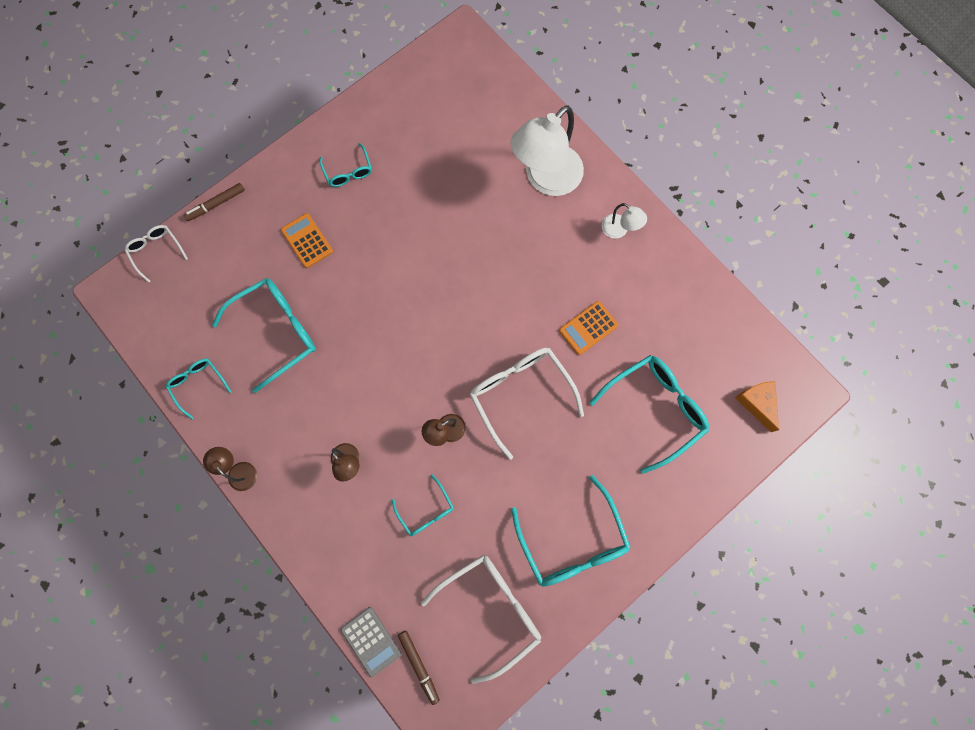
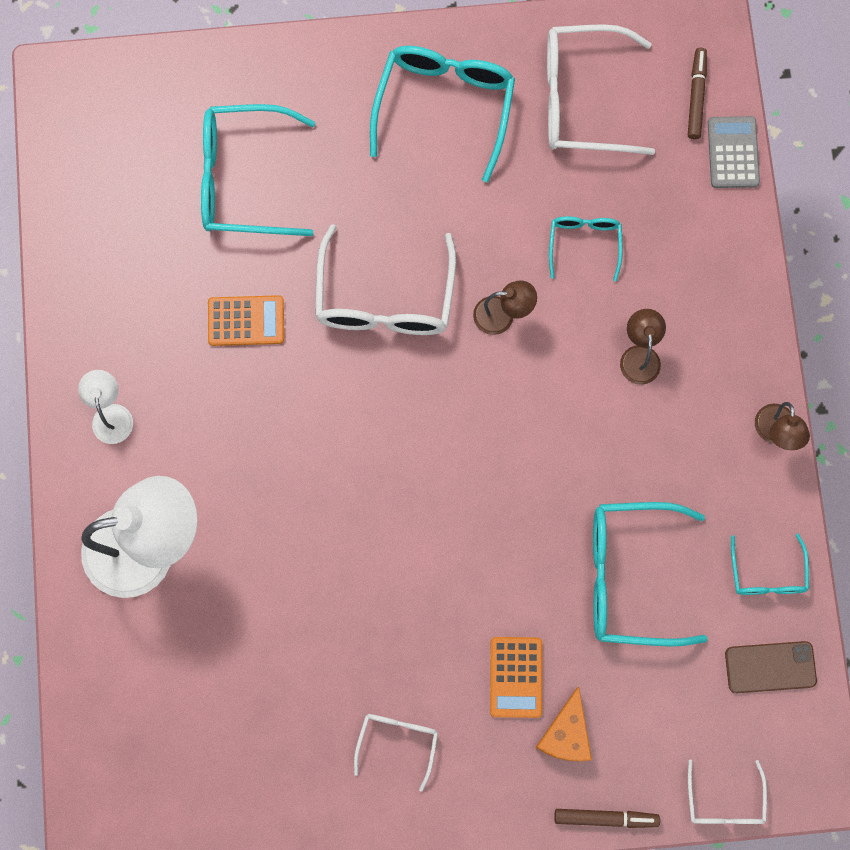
camera: 145 degrees left, 0 degrees up
(169, 335) = (770, 667): none -> brown phone
(348, 171) = (397, 743): turquoise glasses -> white glasses
(757, 403) = (124, 108): orange cheese -> orange cheese (566, 734)

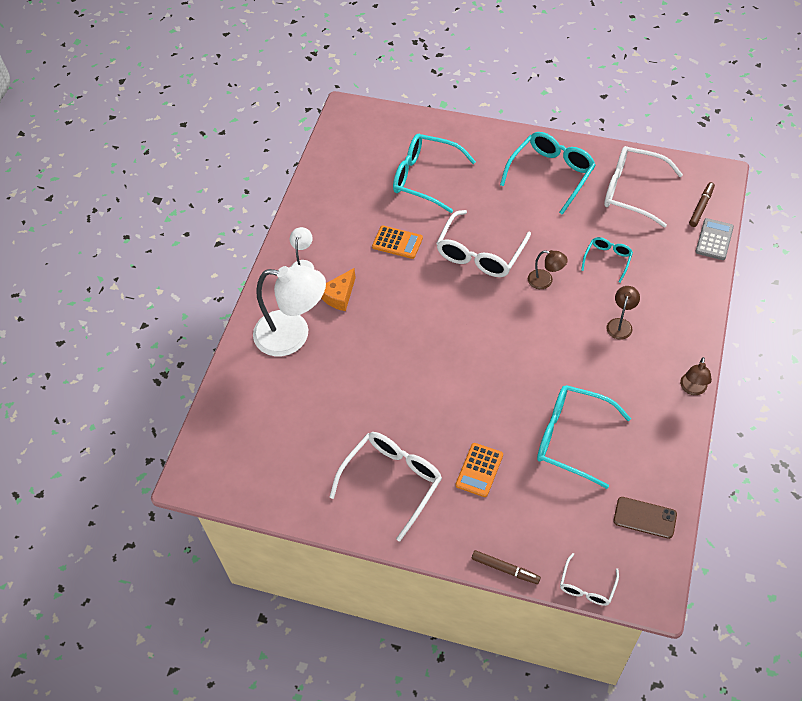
camera: 25 degrees right, 20 degrees down
(397, 743) = (392, 482): white glasses -> white glasses, size x1.87
(566, 734) = (498, 512): orange cheese -> orange cheese (339, 296)
(767, 574) = (661, 464): turquoise glasses -> none

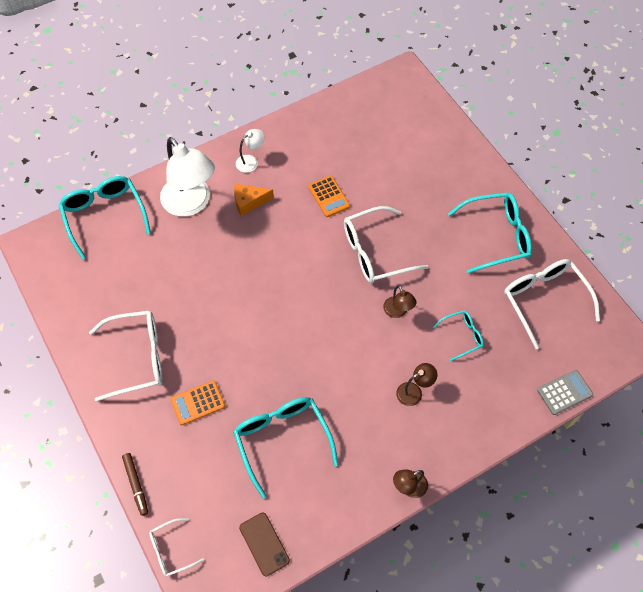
camera: 40 degrees right, 5 degrees up
(425, 178) = (402, 165): turquoise glasses -> turquoise glasses (104, 216)
(701, 207) = (585, 358): brown marker -> none

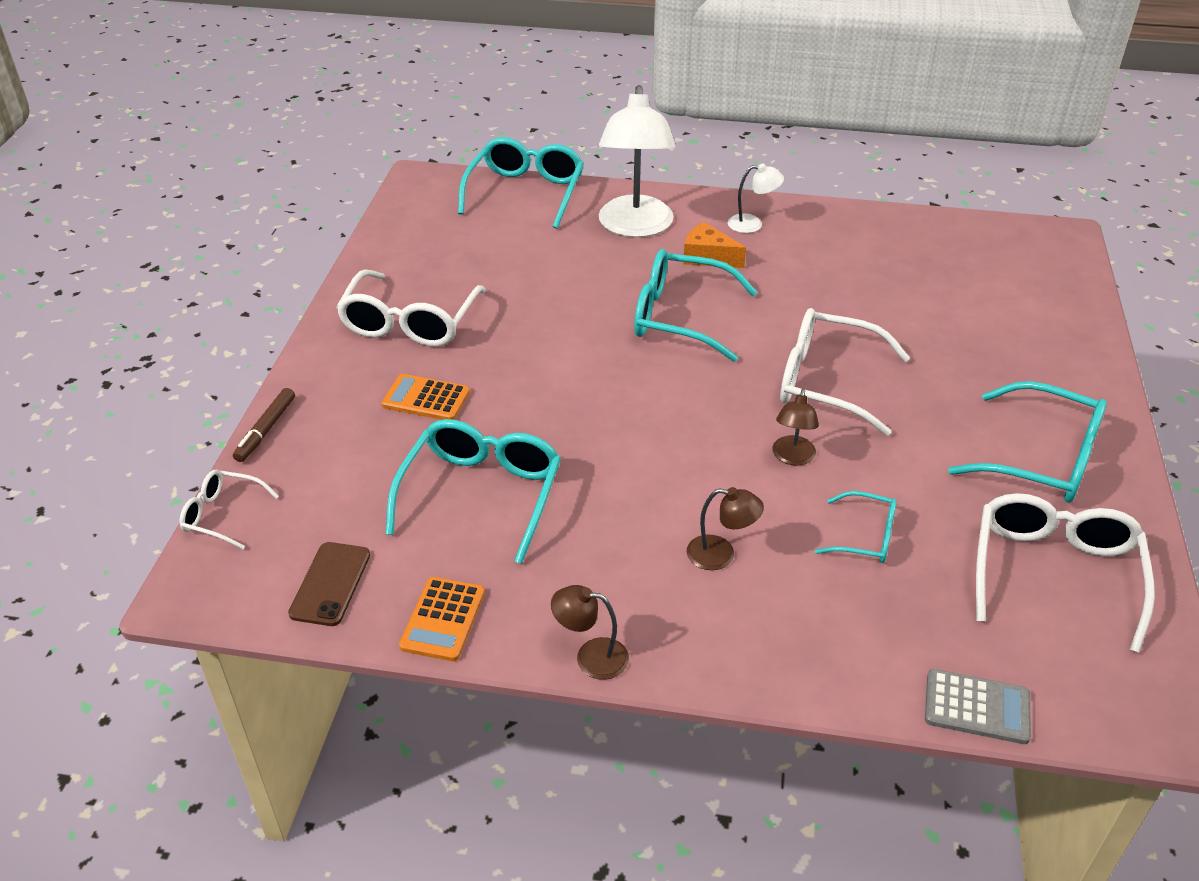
camera: 40 degrees right, 20 degrees down
(137, 358) = (410, 322): white glasses -> white glasses turned 75 degrees clockwise
(273, 256) = (681, 317): none -> turquoise glasses
(328, 196) = (820, 299): orange calculator -> orange calculator (443, 619)

